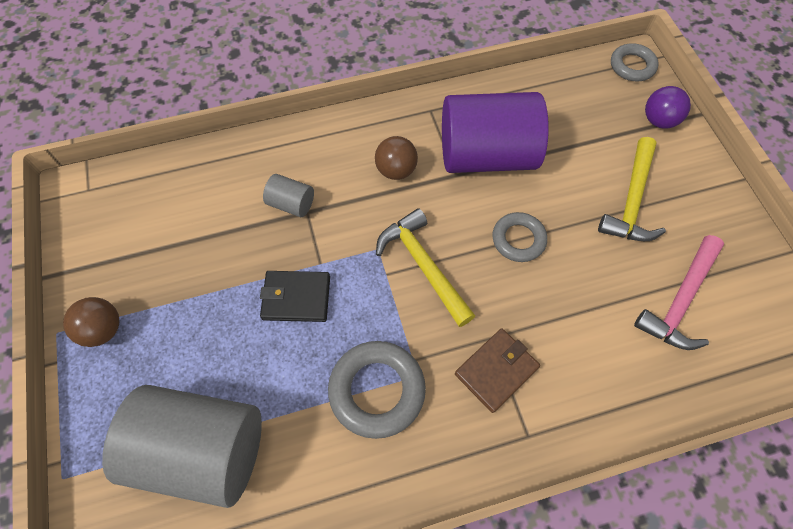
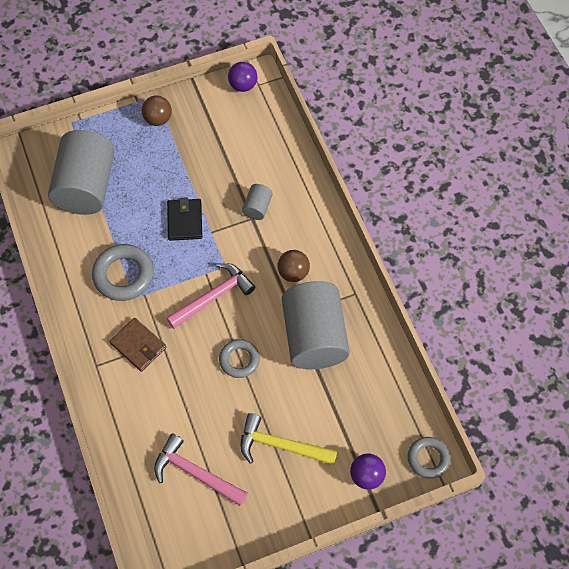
camera: 85 degrees right, 0 degrees up
(82, 208) = (243, 85): none -> purple ball
(423, 265) = (214, 296): yellow hammer -> pink hammer
(486, 155) = (314, 336): purple cylinder -> grey cylinder

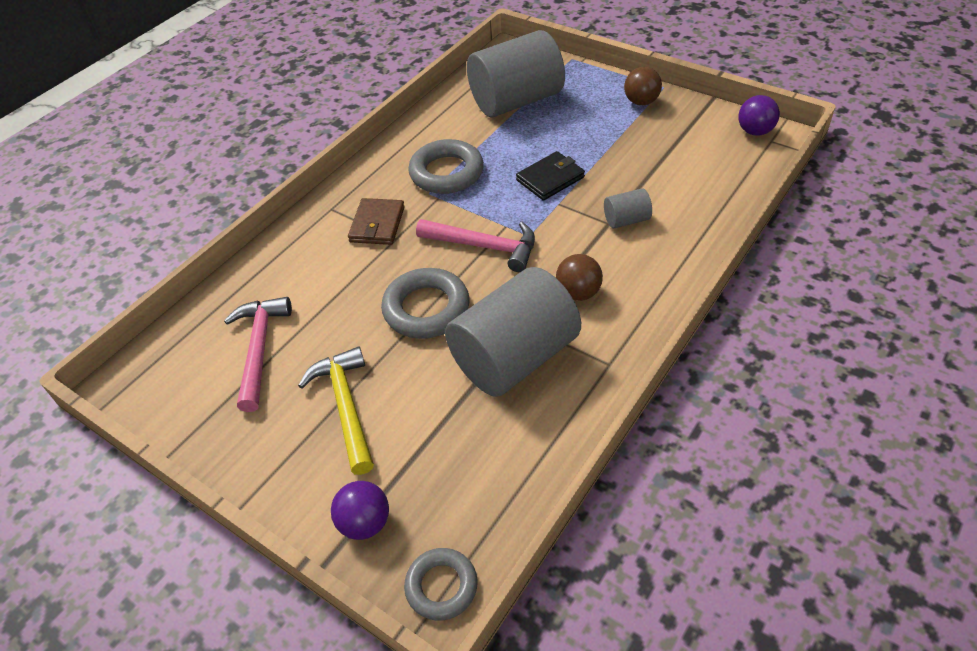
camera: 60 degrees right, 15 degrees down
(239, 360) = (426, 309): grey ring -> grey ring, size x1.57

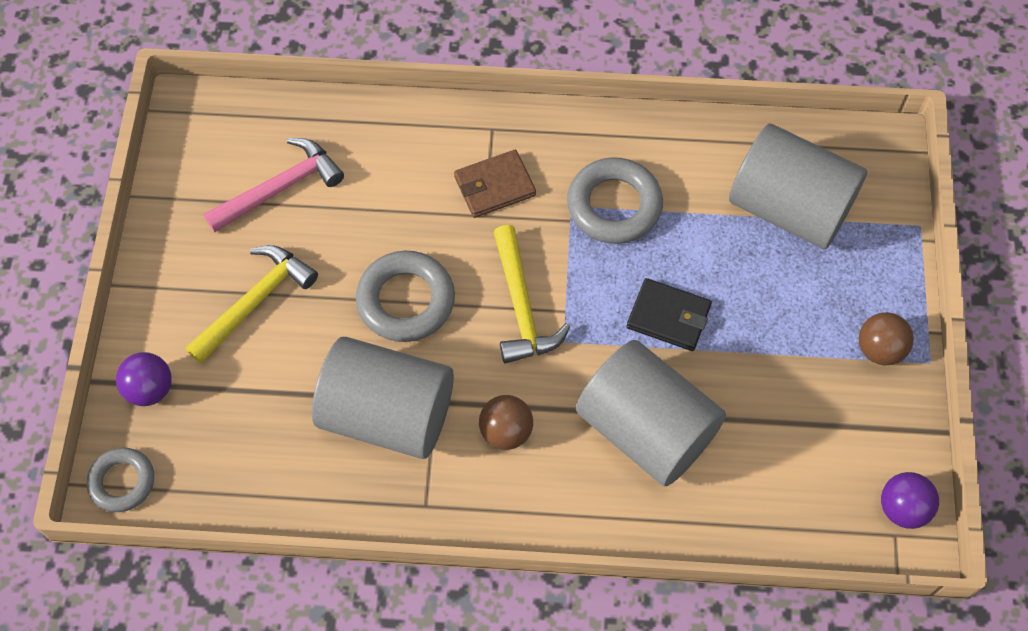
camera: 55 degrees right, 15 degrees up
(484, 246) = (521, 307): pink hammer -> yellow hammer
(626, 220) = (646, 429): grey cylinder -> grey cylinder, size x2.33

